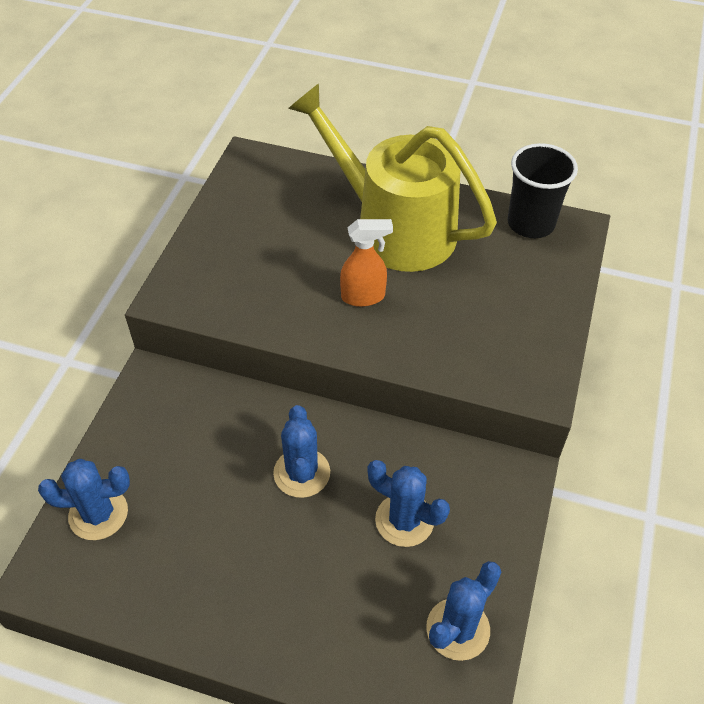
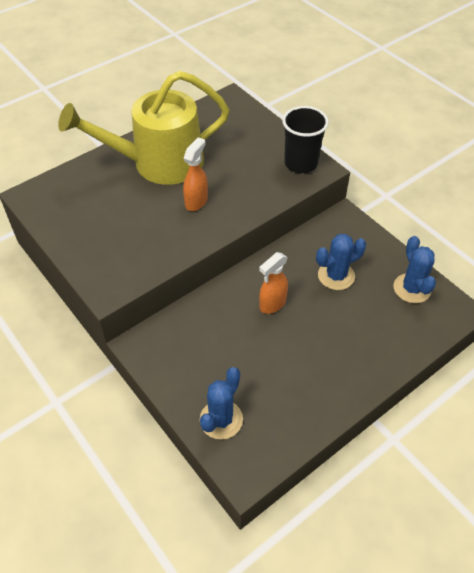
camera: 55 degrees left, 0 degrees up
(302, 473) = (272, 304): blue cactus -> orange spray bottle
(530, 223) = (211, 111): black cup -> black cup (301, 163)

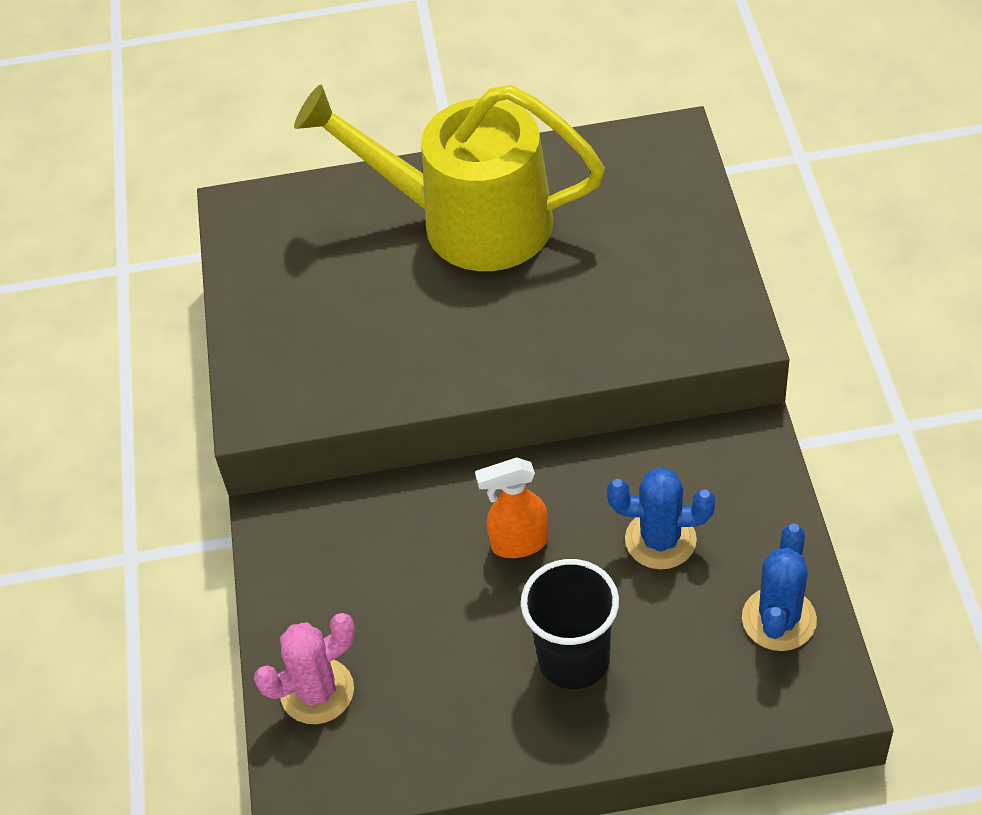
camera: 35 degrees right, 0 degrees up
(196, 201) = (483, 315): orange spray bottle -> none
(221, 419) = (317, 691): blue cactus -> pink cactus
(301, 163) = (709, 310): black cup -> black cup (574, 659)

